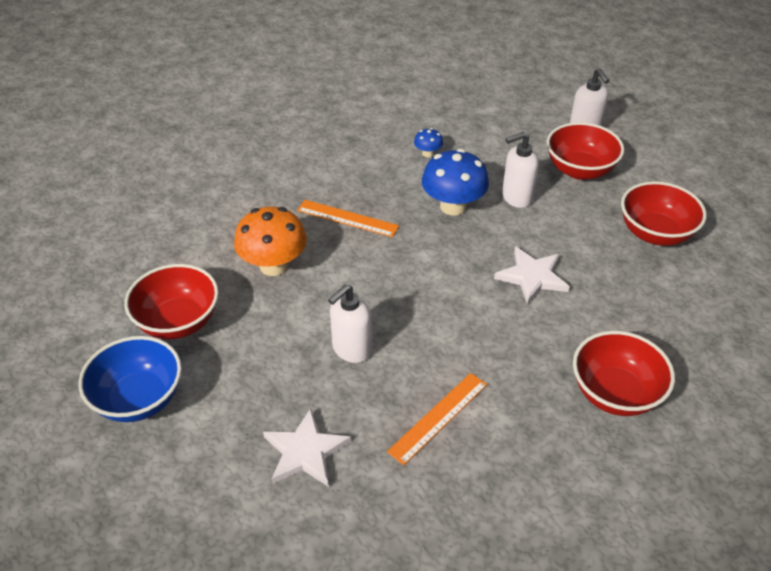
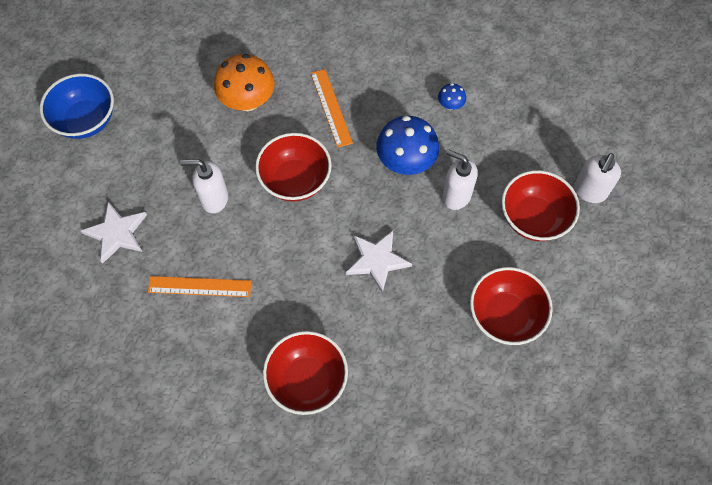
camera: 50 degrees right, 20 degrees up
(178, 322) = (157, 90): red bowl -> red bowl (295, 180)

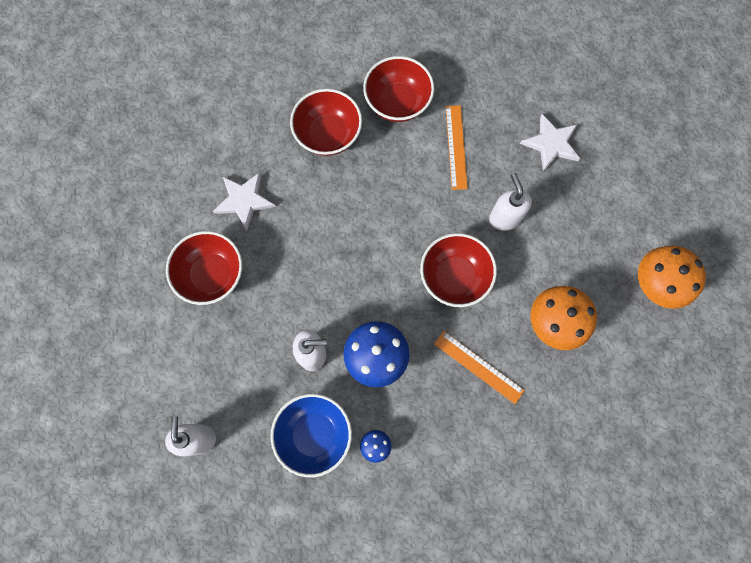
camera: 145 degrees right, 10 degrees up
(86, 120) = (665, 213): blue bowl -> blue bowl (314, 434)
(146, 78) = (656, 284): none -> orange mushroom
(199, 286) = (456, 147): orange ruler -> orange ruler turned 60 degrees counterclockwise
(214, 199) = (504, 218): white soap dispenser -> white soap dispenser turned 75 degrees counterclockwise
(377, 260) = (340, 253): white star -> white star (244, 200)
(533, 218) = (234, 377): red bowl -> red bowl (397, 102)

